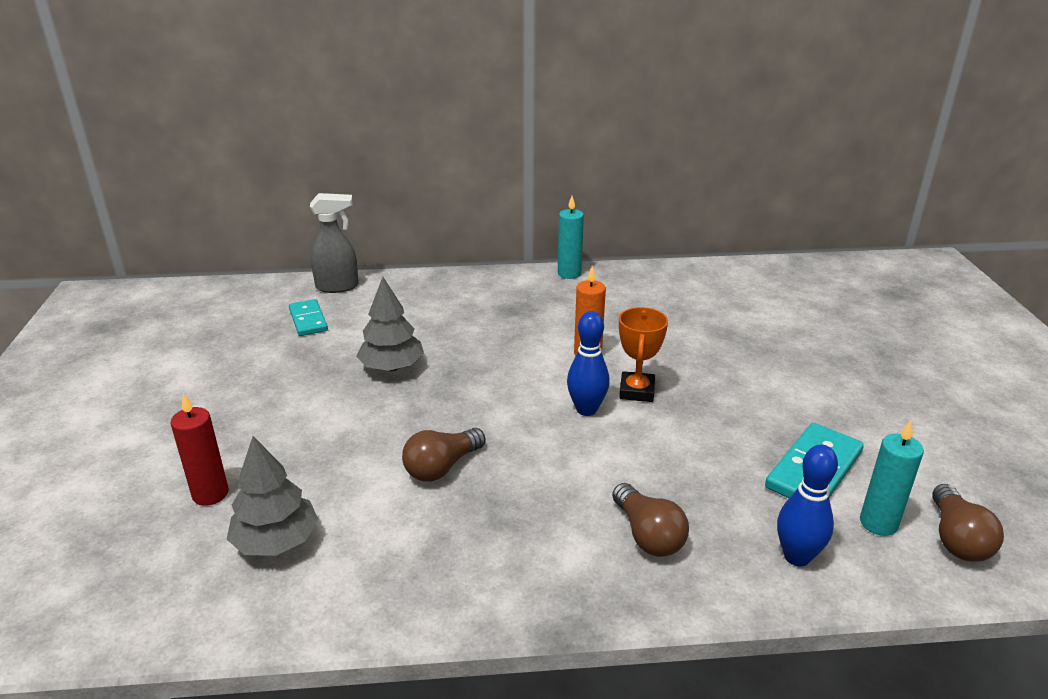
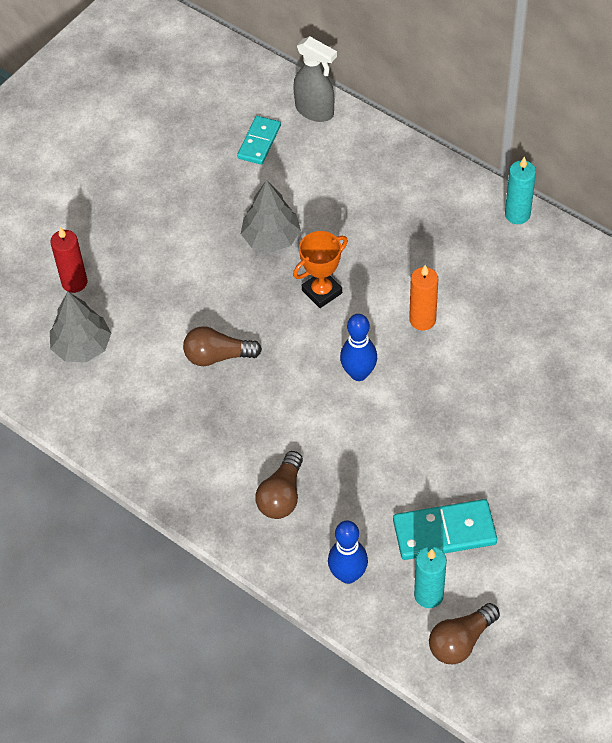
camera: 45 degrees right, 25 degrees up
(636, 391) = (413, 381): orange trophy -> orange trophy (322, 292)

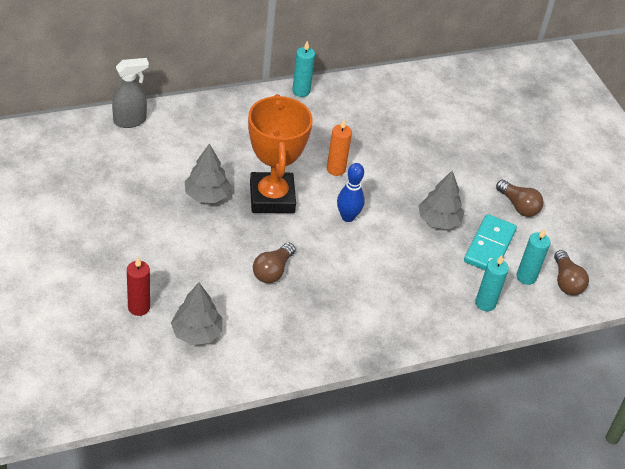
camera: 65 degrees left, 10 degrees down
(259, 142) = (125, 157): turquoise domino -> none
(281, 495) = (404, 301): brown light bulb -> brown light bulb (518, 206)
(322, 292) = (272, 197): orange trophy -> orange trophy, size x1.94
(348, 575) = (485, 303): blue bowling pin -> turquoise candle
(437, 460) = (438, 220): none -> grey tree

